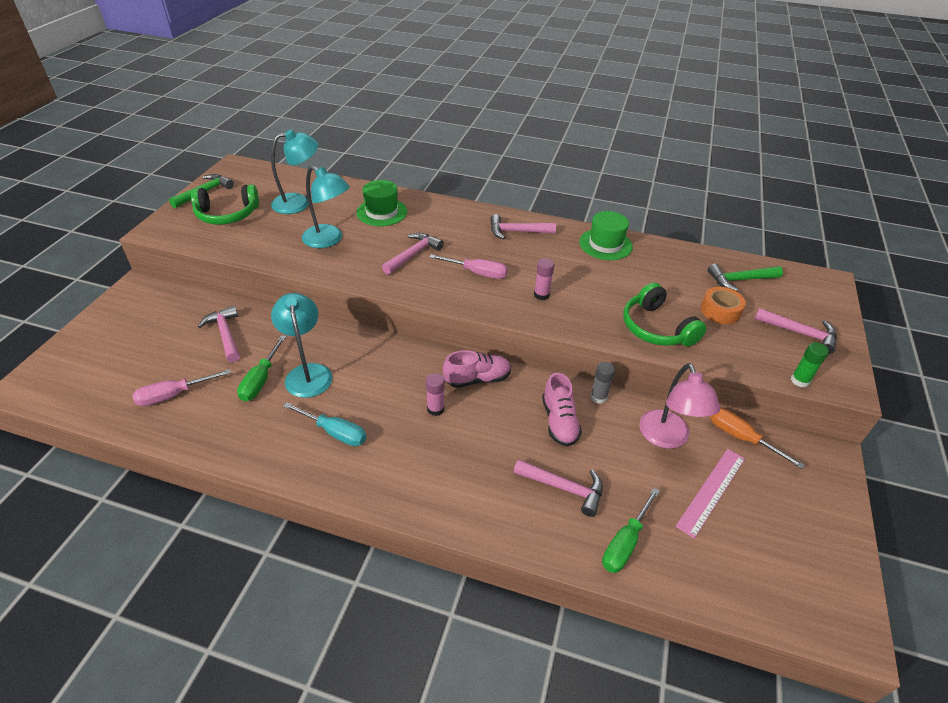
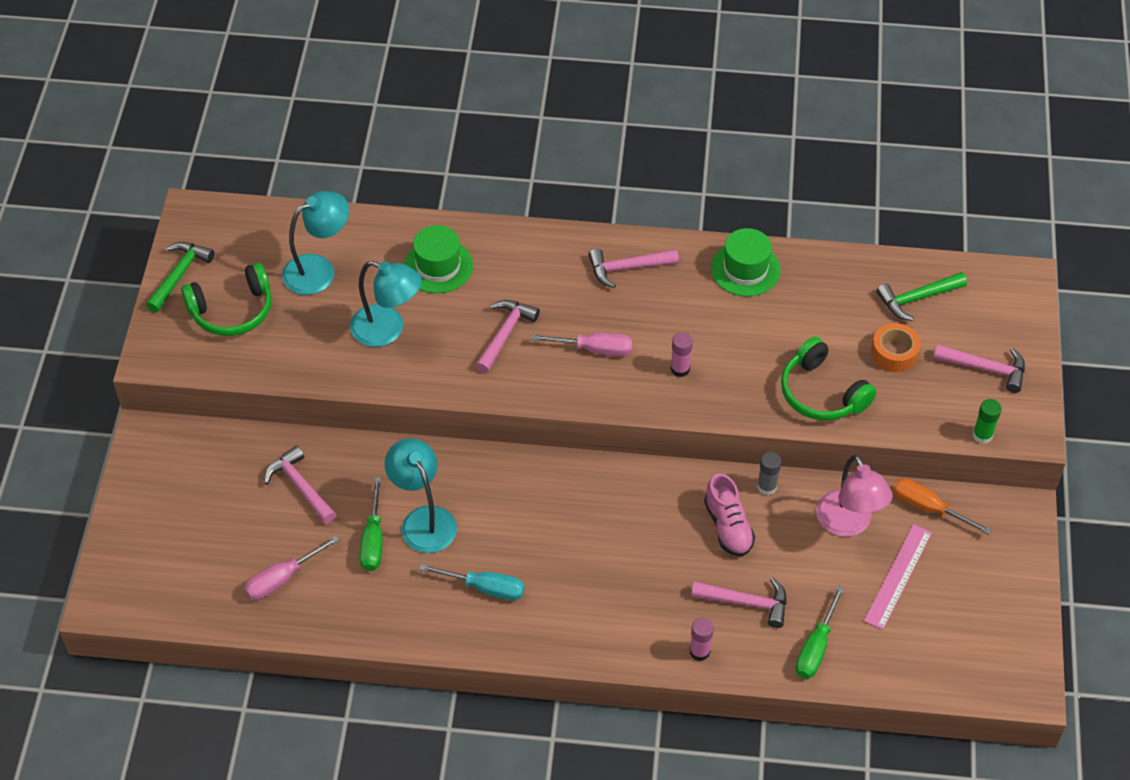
camera: 10 degrees left, 10 degrees up
(435, 409) = (587, 538): pink glue stick -> pink glue stick (699, 651)
(477, 379) = (624, 489): pink shoe -> none

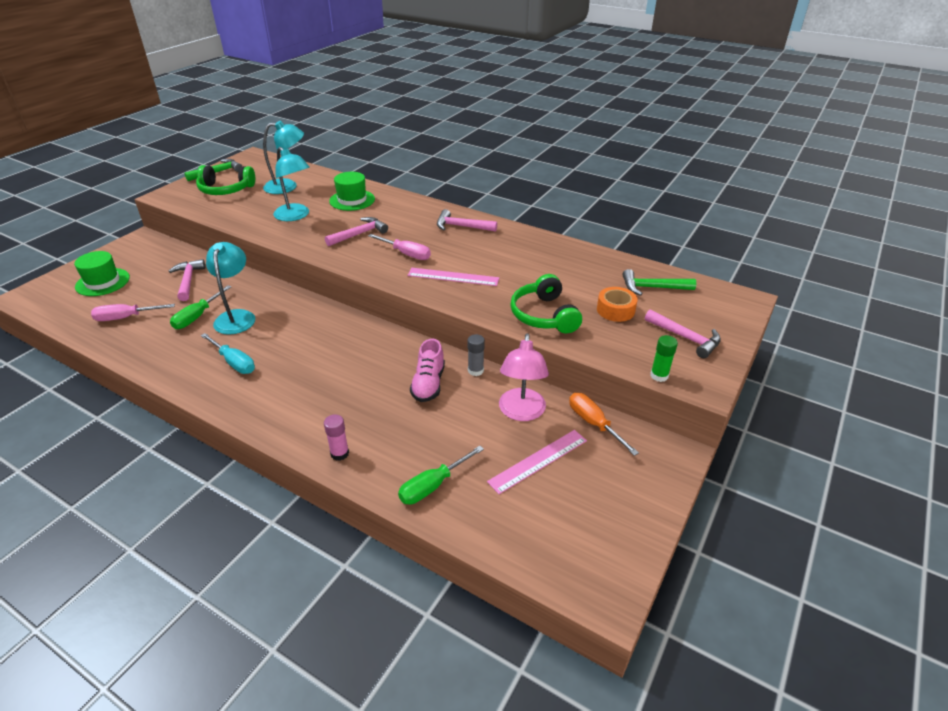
camera: 25 degrees right, 15 degrees down
(680, 369) = (453, 277): pink glue stick -> pink ruler
(745, 269) = (538, 245): green hat -> green hat (102, 282)
(746, 602) = (402, 435): pink hammer -> none

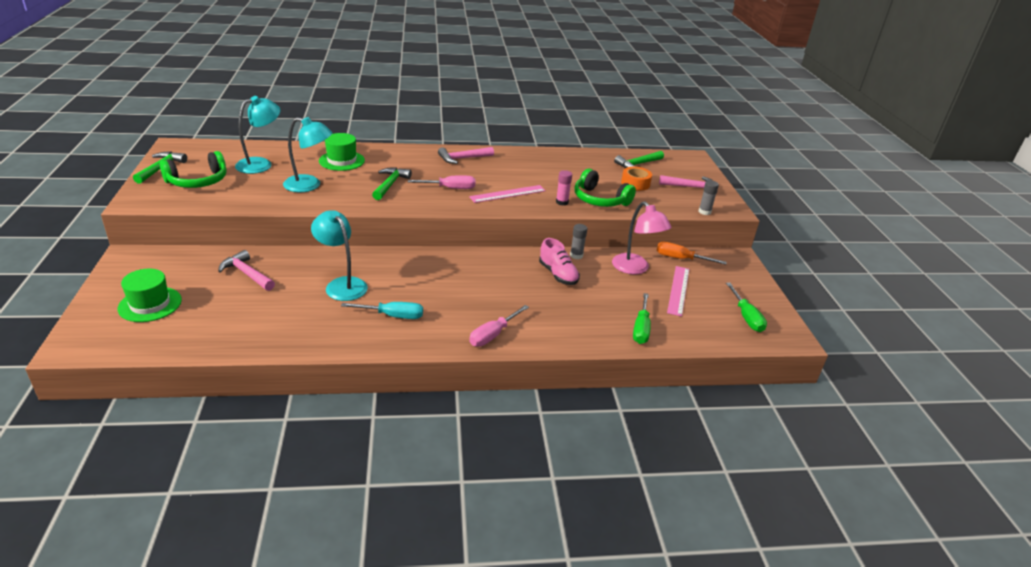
camera: 40 degrees left, 5 degrees down
(125, 318) = (230, 322): pink screwdriver -> pink screwdriver (492, 335)
(197, 317) = (304, 297): green screwdriver -> green screwdriver (746, 317)
(339, 453) = (560, 337): pink glue stick -> pink glue stick (562, 202)
(359, 234) = (390, 184): pink hammer -> green hammer
(659, 376) = (704, 212): green glue stick -> grey glue stick

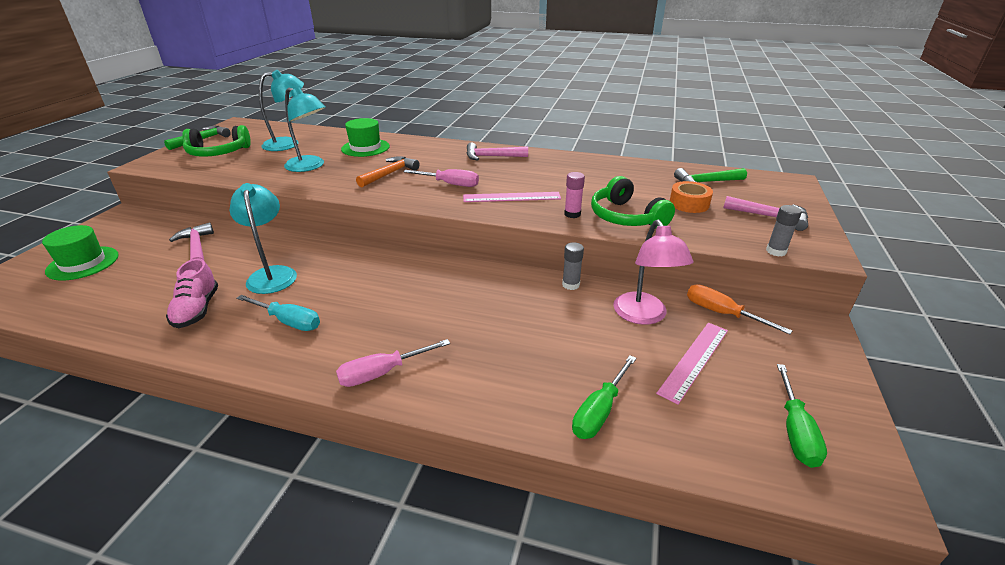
camera: 25 degrees right, 0 degrees up
(390, 184) = (389, 174): green hammer -> orange hammer
(558, 274) = (529, 306): pink shoe -> pink shoe (197, 310)

